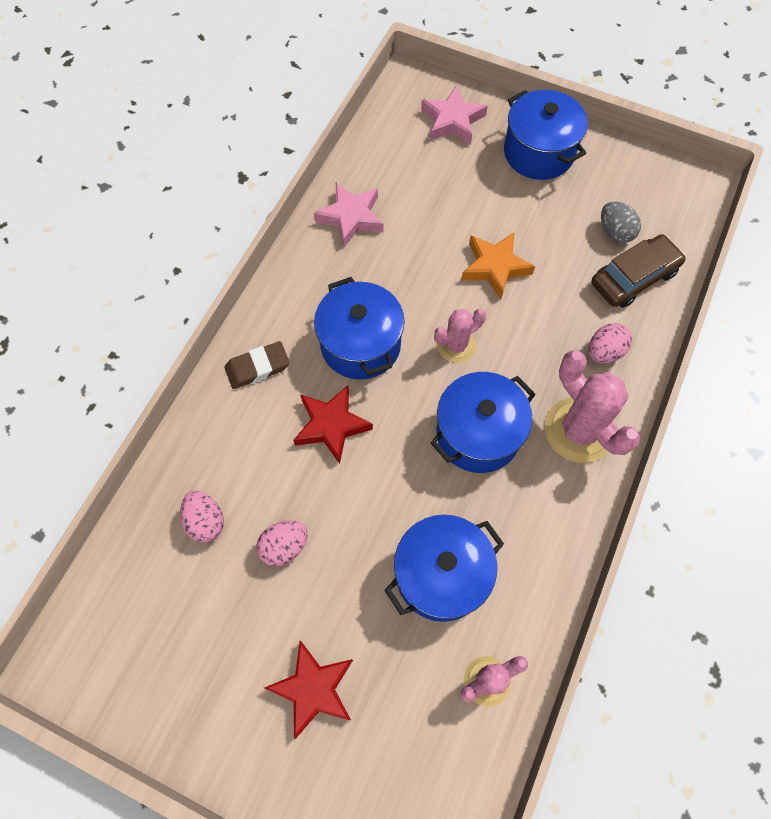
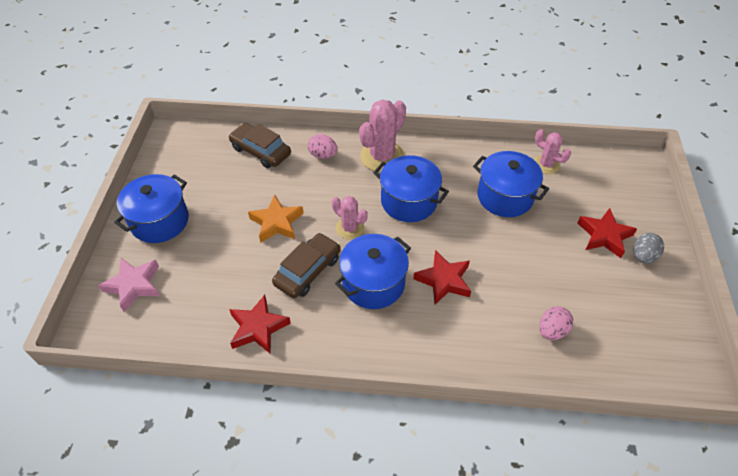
camera: 110 degrees left, 15 degrees down
(257, 367) = (422, 344): brown eraser -> none
(284, 546) = (538, 278): pink egg -> none
(351, 217) = (258, 328): pink star -> red star
(407, 282) = (308, 271): none -> brown car
(615, 232) = (225, 166): grey egg -> grey egg (643, 256)

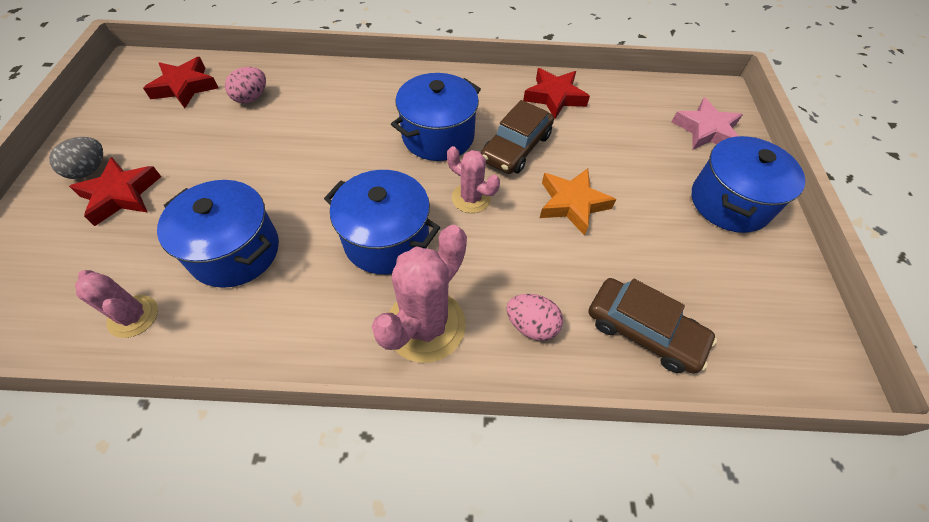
camera: 175 degrees right, 5 degrees up
(444, 280) = (355, 140): red star -> red star (185, 87)

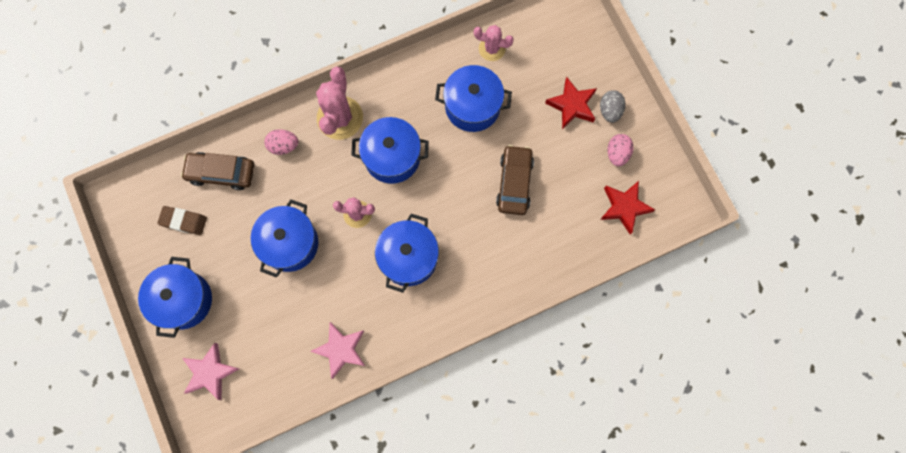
camera: 155 degrees right, 20 degrees up
(251, 98) = (567, 223): pink egg -> pink egg (617, 153)
(516, 147) = (348, 276): brown car -> brown car (514, 183)
(554, 97) = (341, 350): red star -> pink star
(572, 204) = (290, 243): orange star -> blue pot
(717, 290) = (183, 221): none -> brown eraser

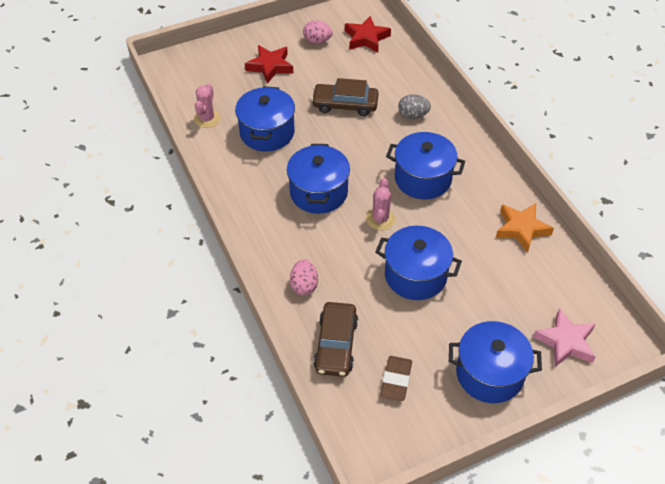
camera: 90 degrees left, 25 degrees down
(340, 118) = (273, 236): pink cactus -> none
(341, 350) = (521, 229): pink star -> orange star
(610, 110) = (277, 44): grey egg -> grey egg (413, 115)

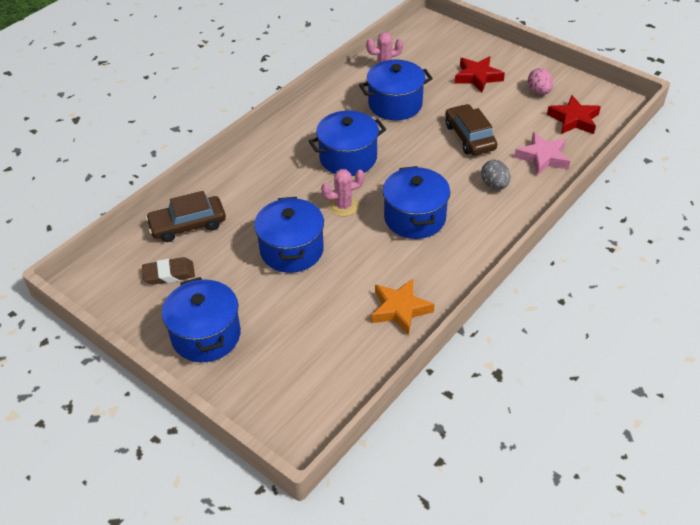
camera: 65 degrees right, 5 degrees down
(304, 285) = (239, 185): pink egg -> none
(565, 342) = (273, 384): pink star -> pink star (543, 157)

